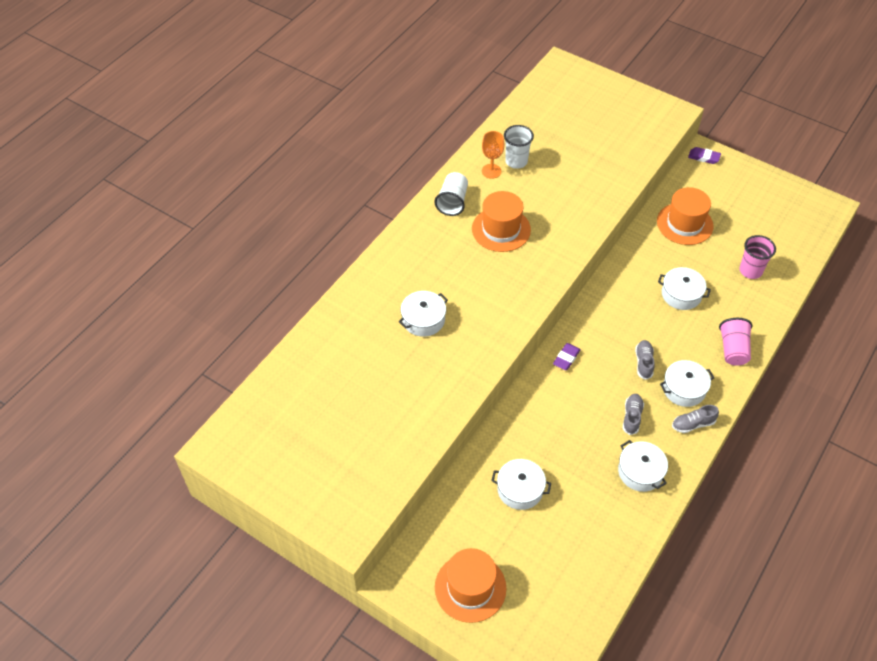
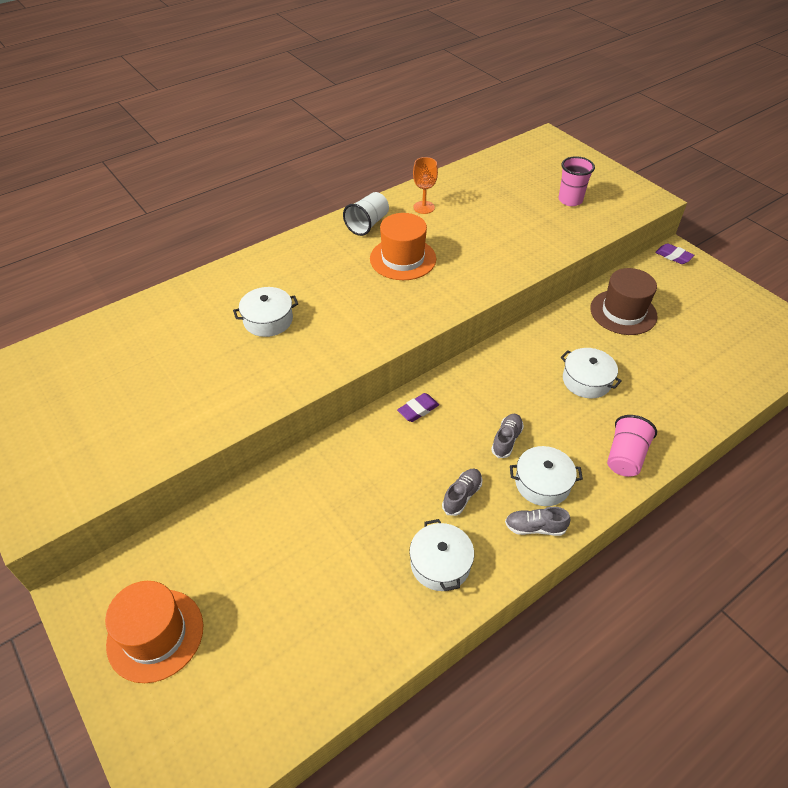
camera: 20 degrees right, 5 degrees down
(516, 161) = (454, 205): white cup -> none
(520, 489) = (284, 536): white pot -> none
(684, 224) = (623, 312): orange hat -> brown hat
(750, 271) = (683, 378): pink cup -> pink cup (570, 200)

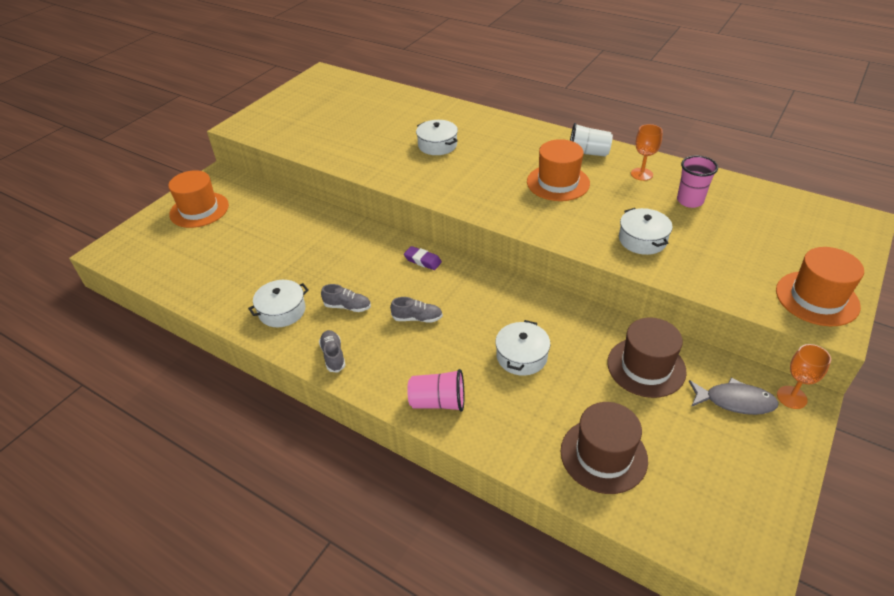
camera: 70 degrees right, 5 degrees down
(542, 483) = (380, 351): white pot -> white pot (642, 240)
(570, 200) = (755, 261): pink cup -> pink cup (690, 201)
(622, 192) = (817, 298): none -> orange hat
(670, 283) = (735, 401): none -> grey fish
(673, 256) = (791, 397): purple eraser -> orange goblet
(707, 370) = (603, 455): none -> brown hat

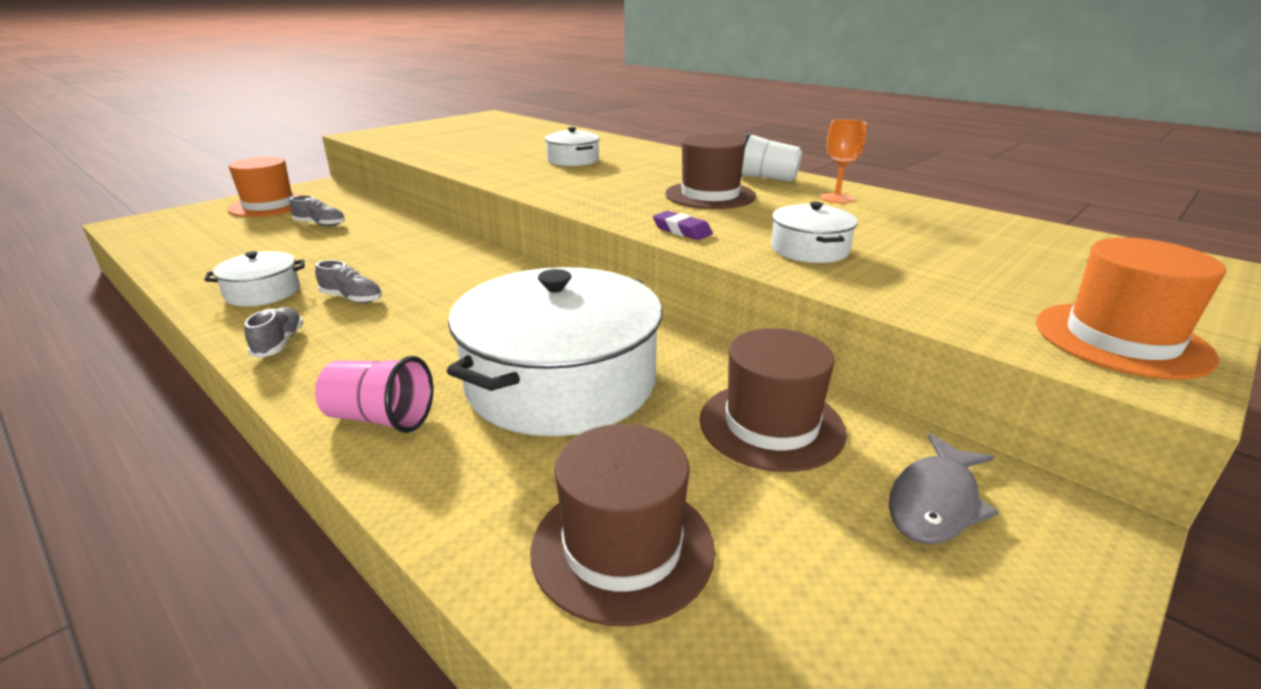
camera: 10 degrees right, 15 degrees down
(417, 318) = (436, 321): grey shoe -> grey shoe (320, 224)
(422, 260) = (493, 269): purple eraser -> purple eraser (682, 230)
(521, 356) = (561, 382): white pot -> white pot, size x2.14
(558, 182) = (710, 195): orange hat -> brown hat
(690, 201) = (902, 224): pink cup -> none
(735, 401) = (935, 502): grey fish -> grey fish turned 105 degrees clockwise
(791, 397) = (1064, 515): orange goblet -> none

